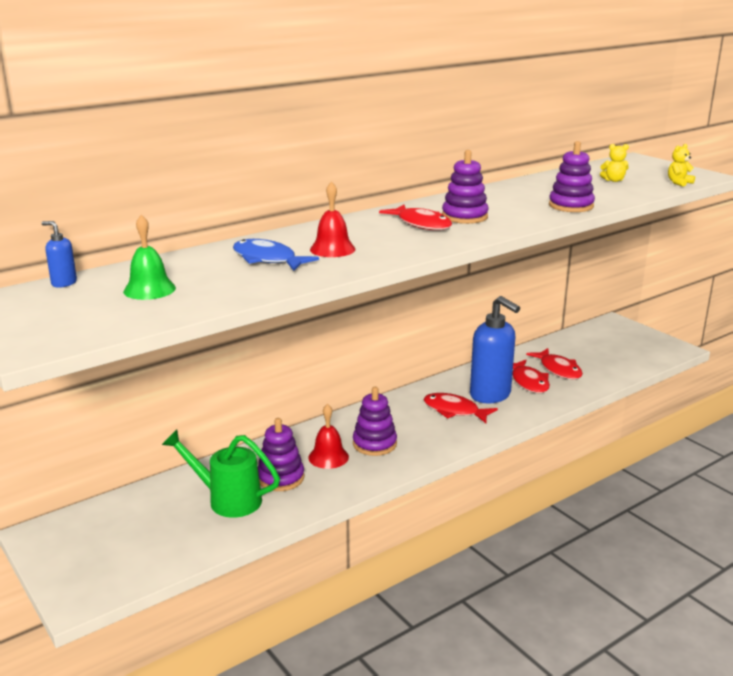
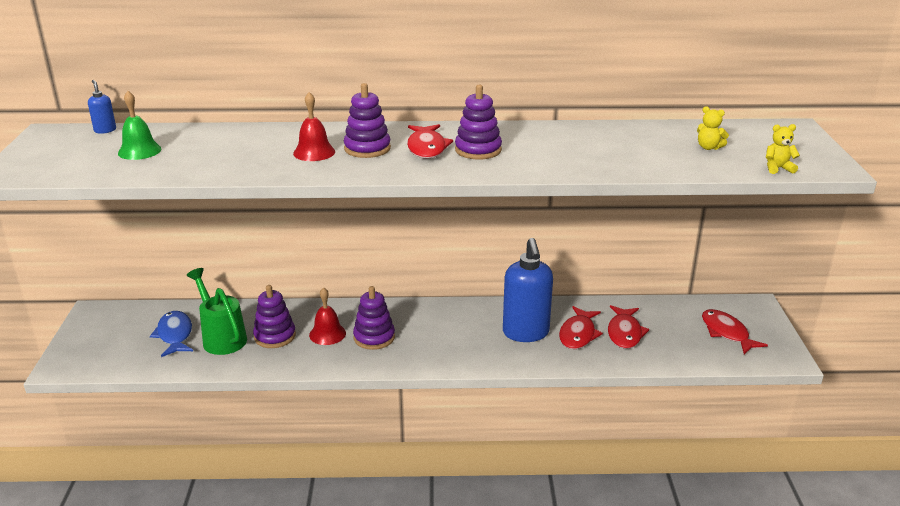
camera: 35 degrees right, 5 degrees up
(267, 259) = (253, 148): blue fish -> blue fish (175, 335)
(454, 411) = (475, 335): red fish -> red fish (726, 333)
(571, 206) = (599, 165): purple stacking toy -> purple stacking toy (367, 148)

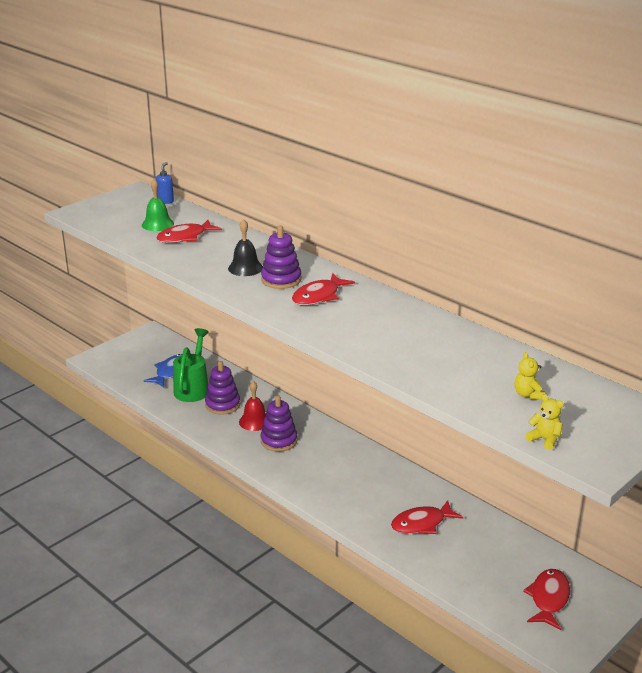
camera: 45 degrees right, 0 degrees up
(314, 152) = (245, 268): red bell -> black bell
(478, 150) = (348, 314): purple stacking toy -> none
(526, 333) = (384, 499): blue soap dispenser -> none
(624, 333) = (460, 545): red fish -> red fish (185, 237)

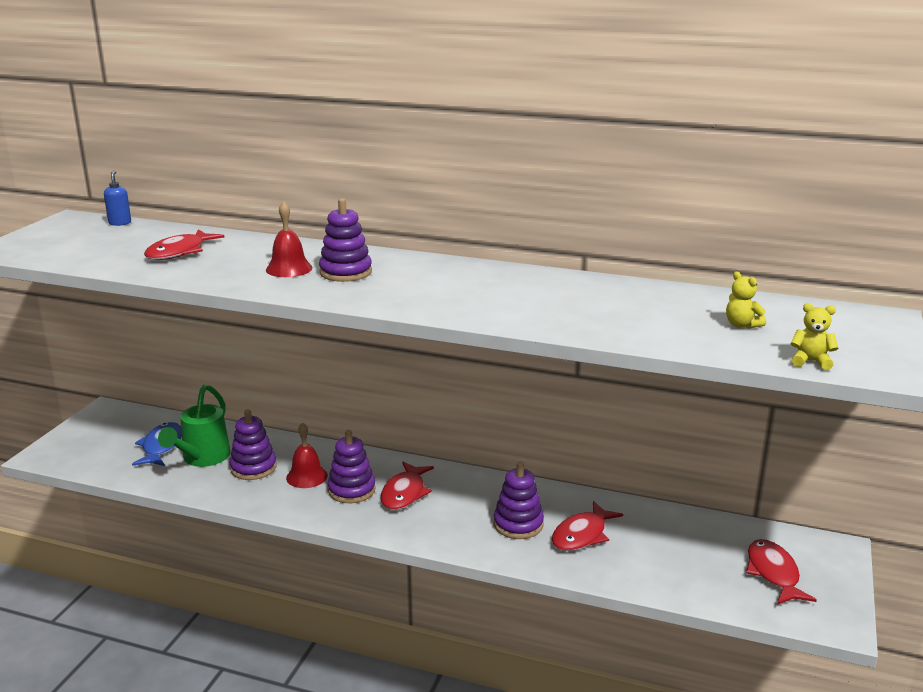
camera: 25 degrees left, 5 degrees down
(157, 224) = (130, 245): green bell -> none
(193, 388) = (202, 458): green watering can -> green watering can turned 150 degrees counterclockwise
(245, 268) = (289, 268): black bell -> red bell
(318, 296) = (408, 280): red fish -> red fish (404, 493)
(380, 501) = (518, 524): none -> purple stacking toy

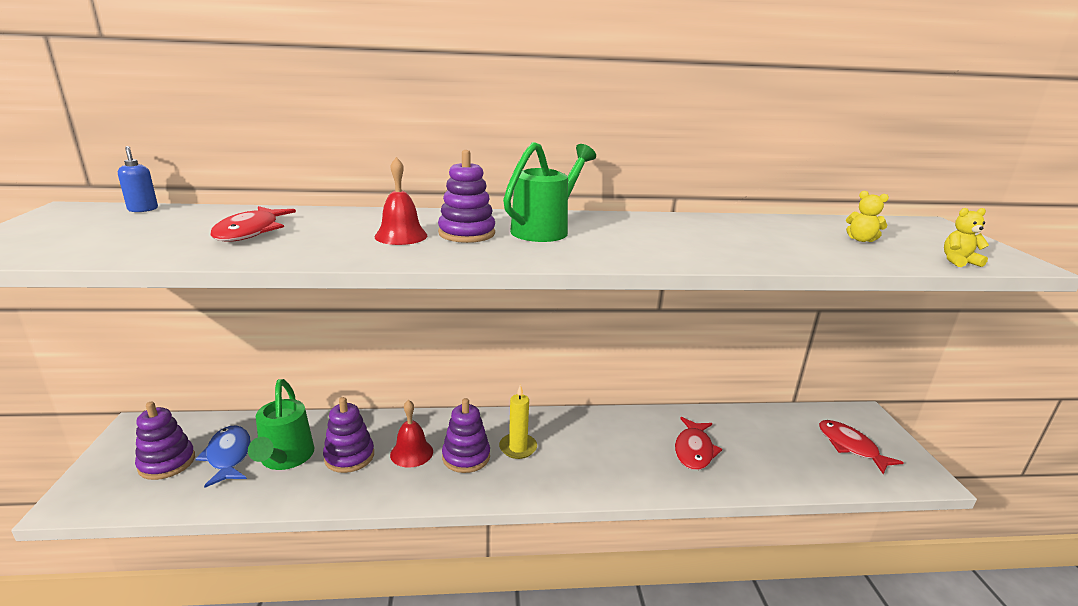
camera: 25 degrees left, 0 degrees up
(404, 493) = (518, 448): red fish -> yellow candle
(420, 276) = (545, 229): none -> green watering can
(518, 524) = (637, 454): purple stacking toy -> purple stacking toy (167, 463)

